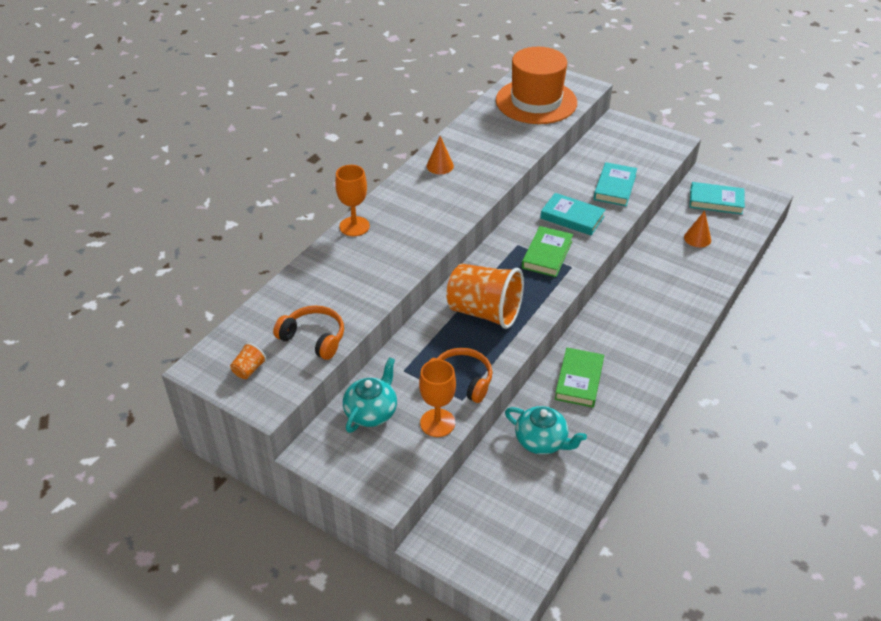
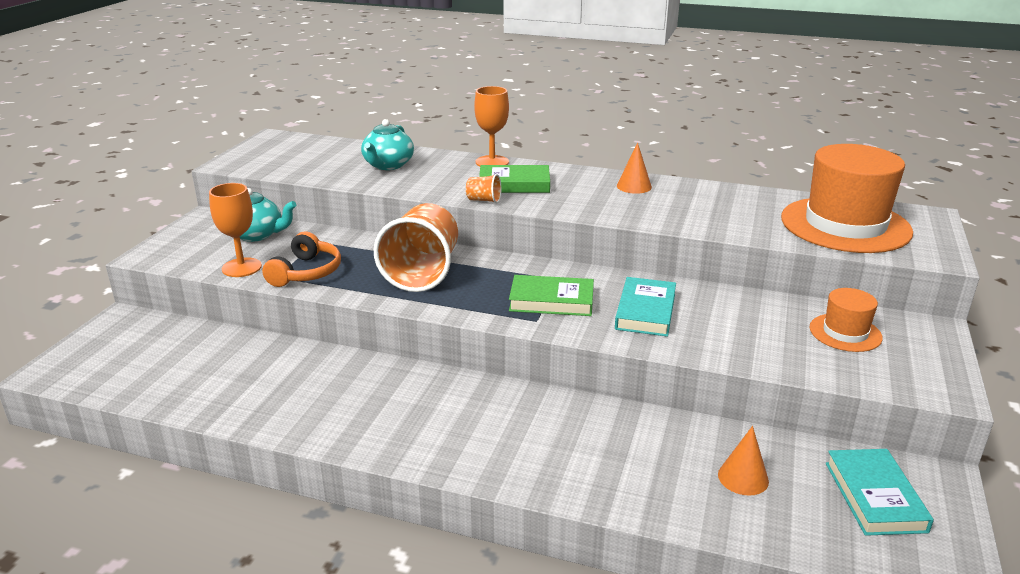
camera: 75 degrees right, 15 degrees down
(249, 369) = (271, 152): orange cup -> orange cup (484, 200)
(314, 338) = (316, 168): orange headphones -> none
(542, 441) = (257, 368): turquoise teapot -> turquoise teapot (388, 165)
(579, 380) = (365, 385): green book -> green book (514, 184)
(614, 151) = (845, 333): none -> orange hat
(615, 187) = (748, 340): turquoise book -> none

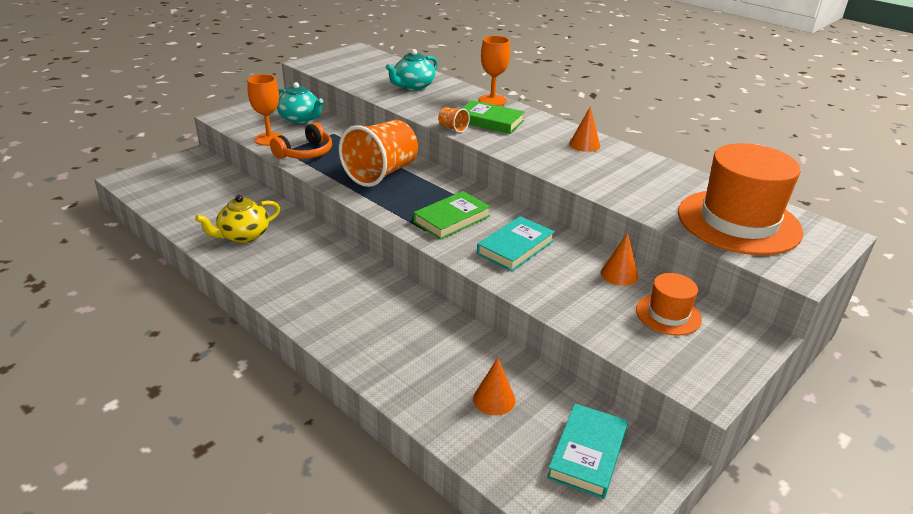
camera: 25 degrees right, 5 degrees up
(290, 395) = (243, 235): none -> yellow teapot
(551, 301) = (452, 219): green book -> green book turned 75 degrees counterclockwise
(766, 308) = (619, 274): none -> orange cone

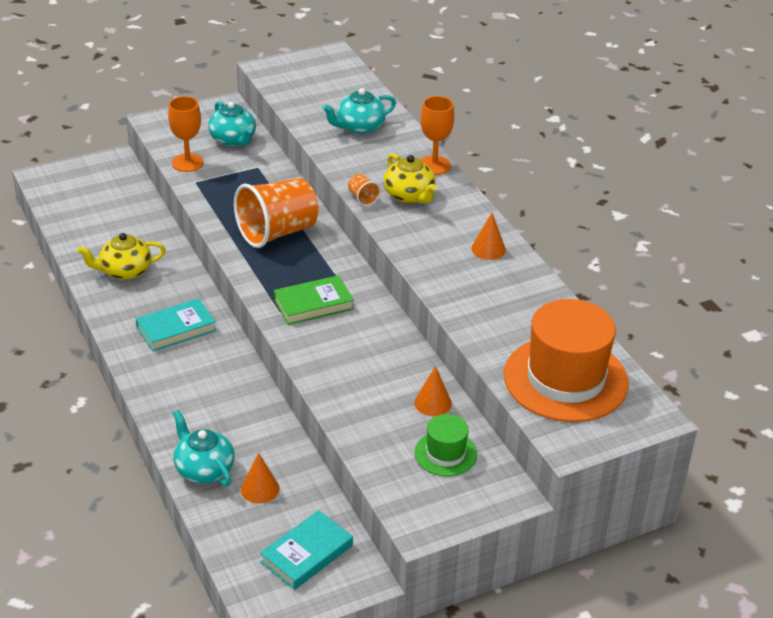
camera: 20 degrees right, 5 degrees up
(305, 153) = (215, 189): orange headphones -> none
(424, 394) = (204, 469): none -> turquoise teapot
(490, 121) = (409, 196): green book -> yellow teapot
(515, 247) = (353, 350): turquoise book -> turquoise book (176, 329)
(668, 314) = (445, 453): orange hat -> green hat

